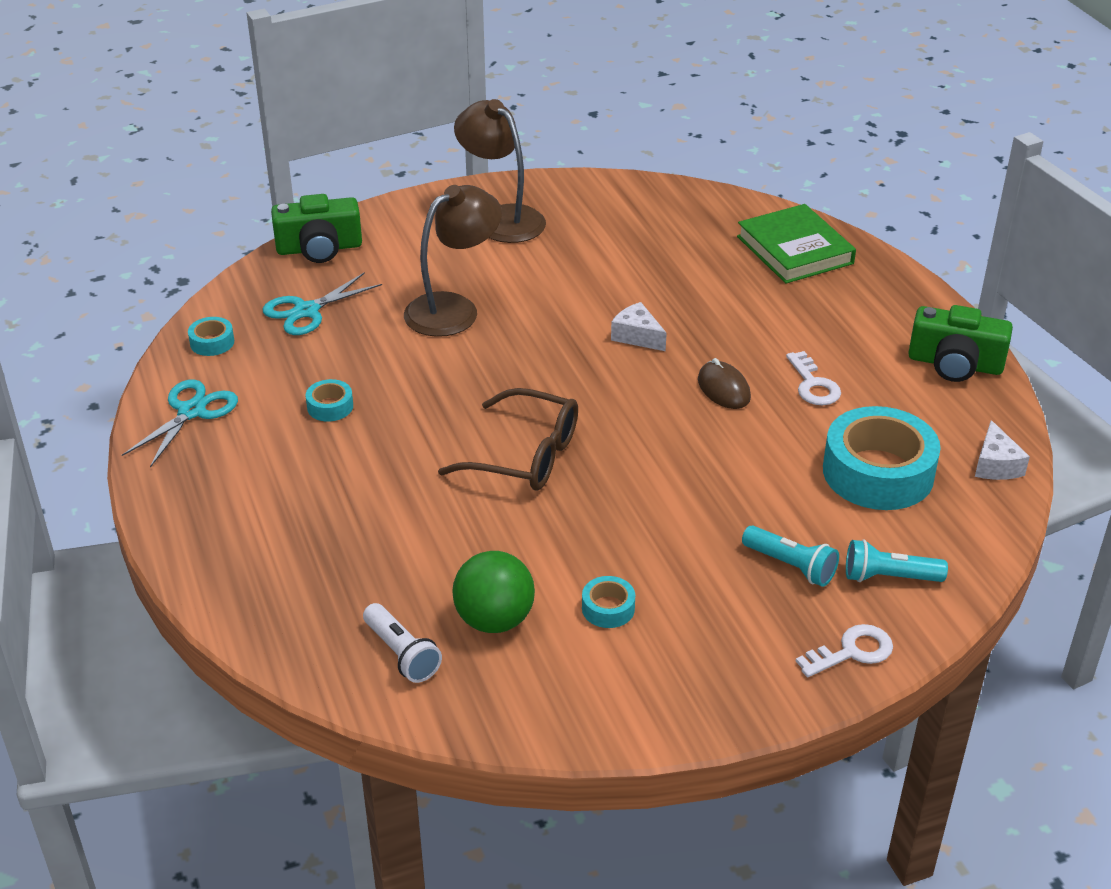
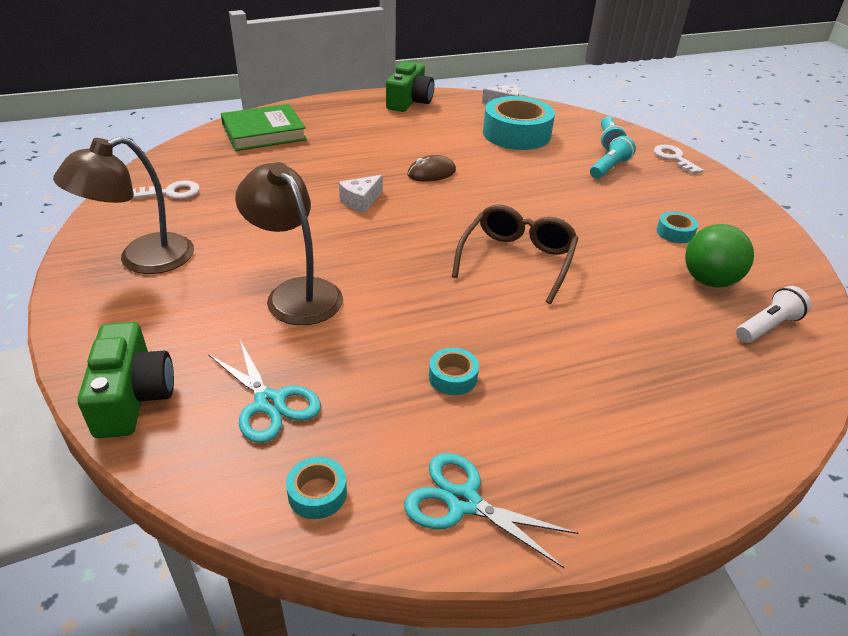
camera: 90 degrees left, 0 degrees up
(813, 385) = (428, 143): white key -> white key (171, 193)

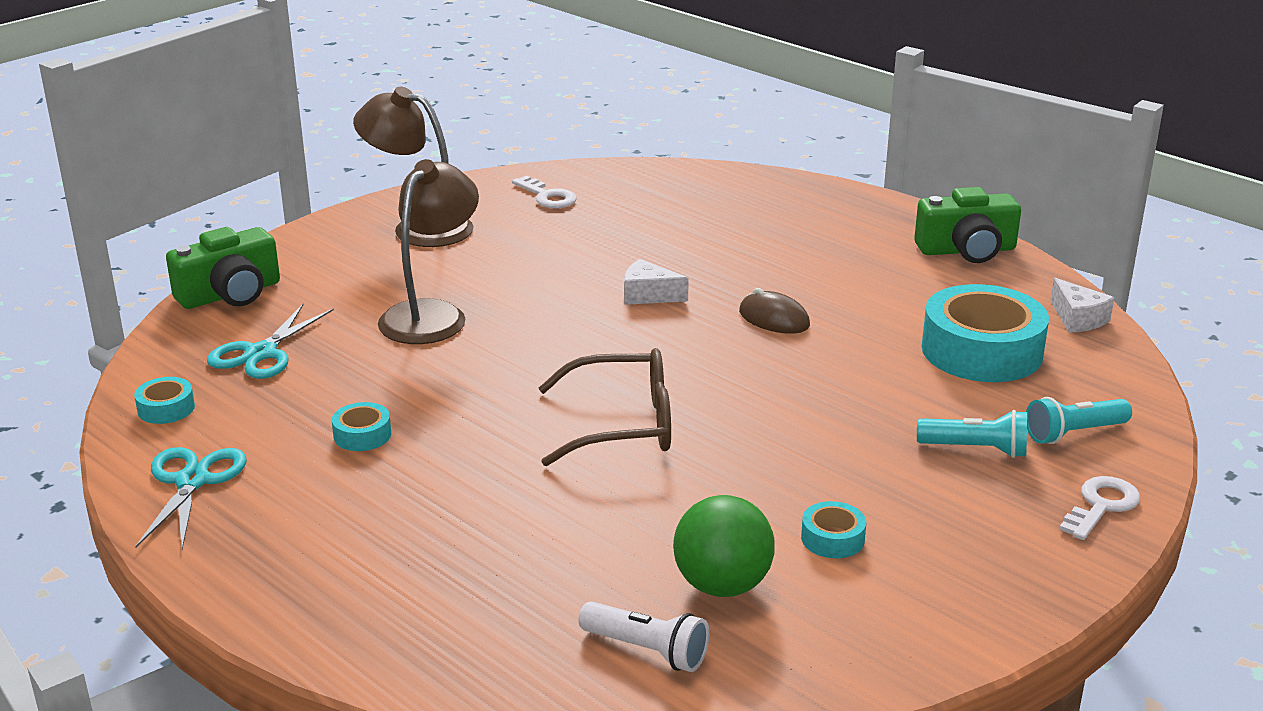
camera: 65 degrees right, 10 degrees down
(264, 132) = (738, 194): green book -> none

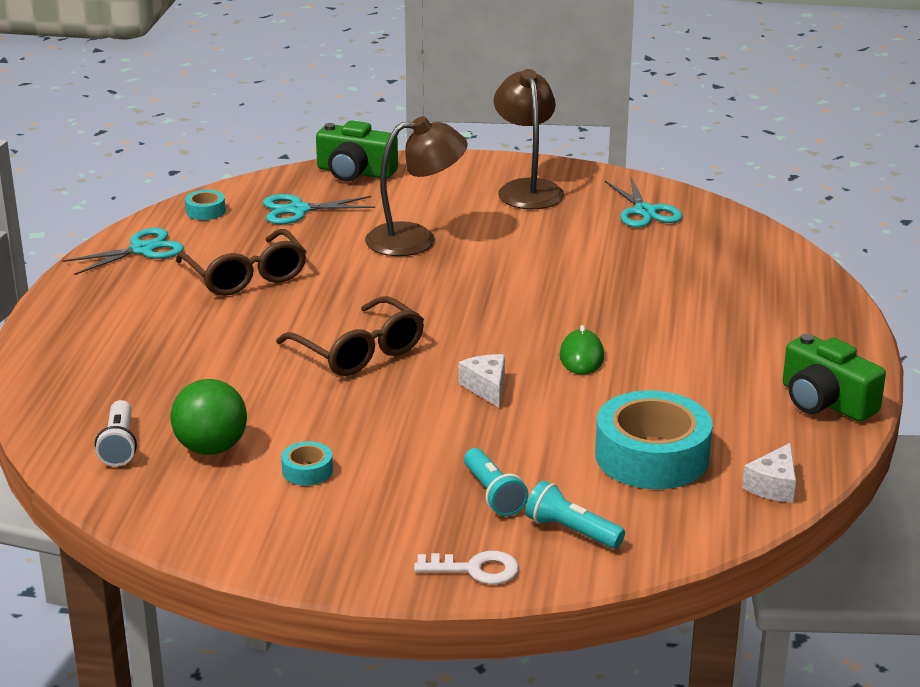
camera: 55 degrees right, 0 degrees up
(362, 435) = (245, 276): turquoise tape -> brown glasses
(547, 196) = (644, 211): white key -> turquoise scissors
(648, 295) = (548, 299): white cheese -> white cheese (486, 387)
(774, 319) = (581, 356): brown mouse -> green mouse

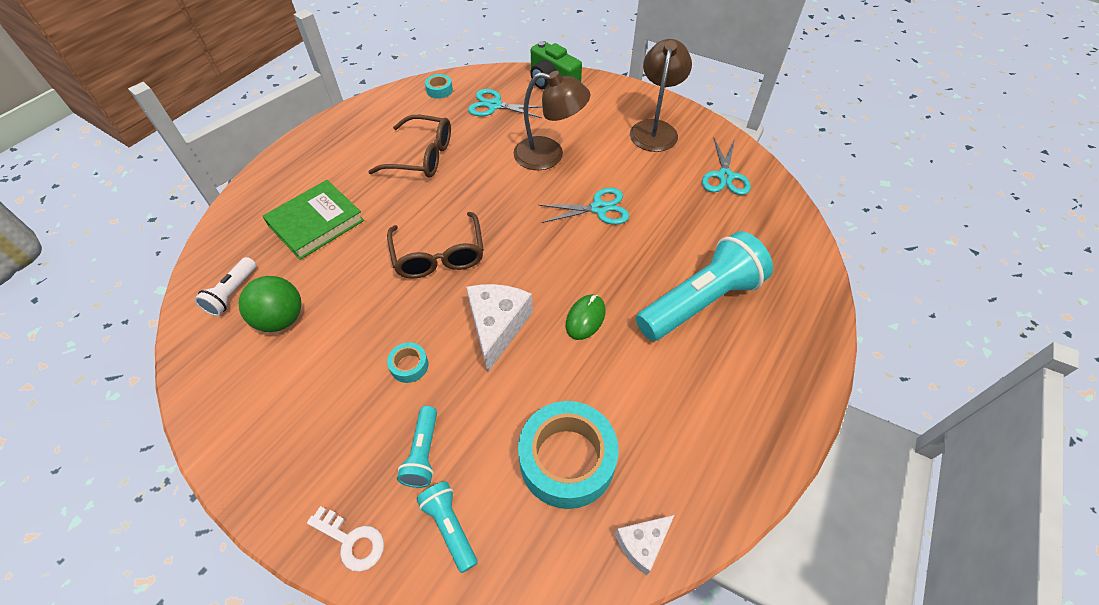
camera: 25 degrees right, 25 degrees up
(142, 250) = (379, 113): turquoise scissors -> turquoise scissors (599, 208)
(165, 363) = (316, 223): none -> green book
(245, 276) = (421, 156): brown glasses -> brown glasses turned 75 degrees counterclockwise
(307, 471) = (321, 369): turquoise tape -> turquoise tape (409, 365)
(486, 387) = (497, 327): white cheese -> white cheese, size x1.72
(696, 314) = (700, 301): none -> turquoise flashlight
(825, 402) = (747, 450): green camera -> none

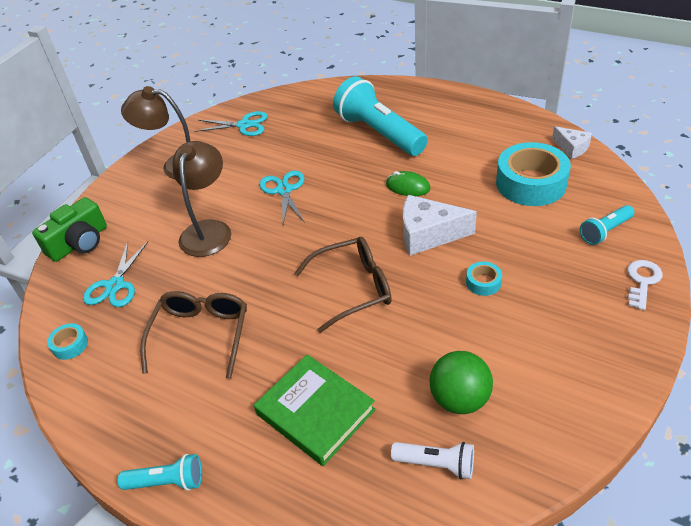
camera: 90 degrees left, 10 degrees down
(423, 453) = (558, 256): turquoise flashlight -> turquoise flashlight (167, 482)

